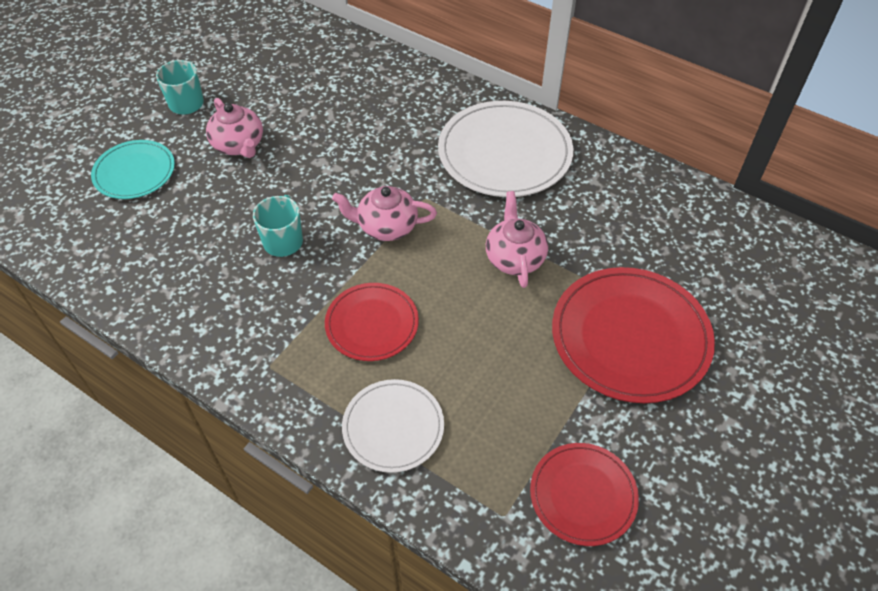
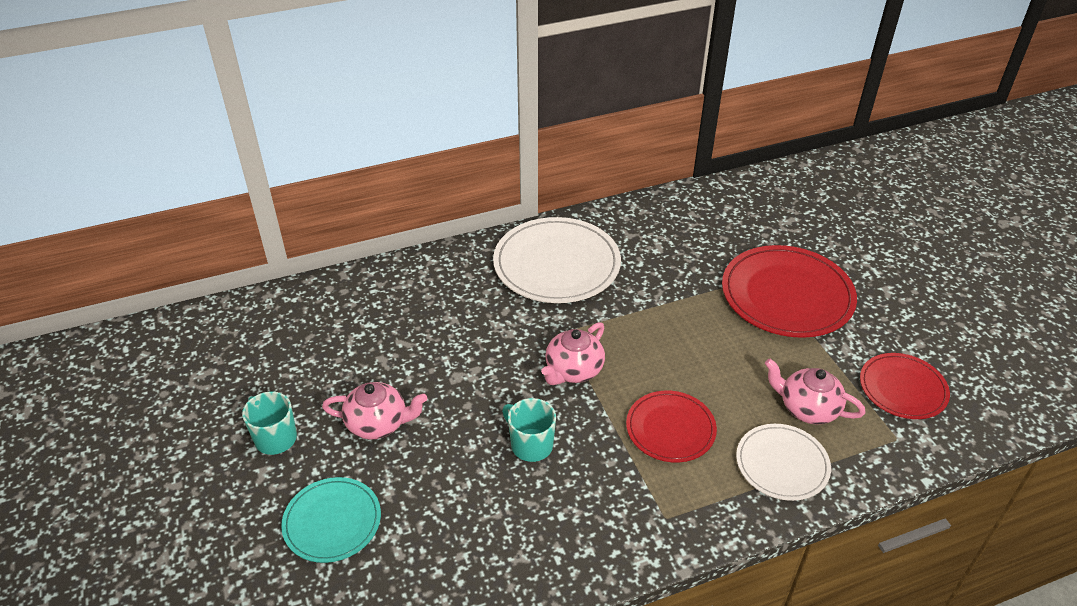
camera: 55 degrees left, 10 degrees down
(514, 258) = (669, 314): pink teapot -> pink teapot (808, 408)

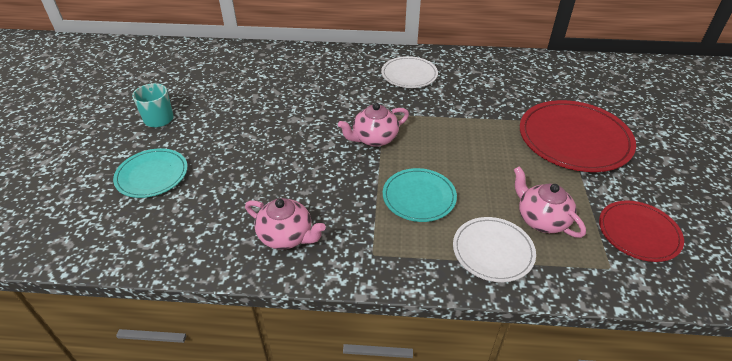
camera: 25 degrees right, 0 degrees up
(378, 423) = (224, 130): pink teapot -> pink teapot (286, 236)
(531, 445) = (310, 174): turquoise mug -> none
(556, 264) = (409, 74): white plate -> white plate, size x0.59
(670, 429) = (419, 197): red plate -> turquoise plate

